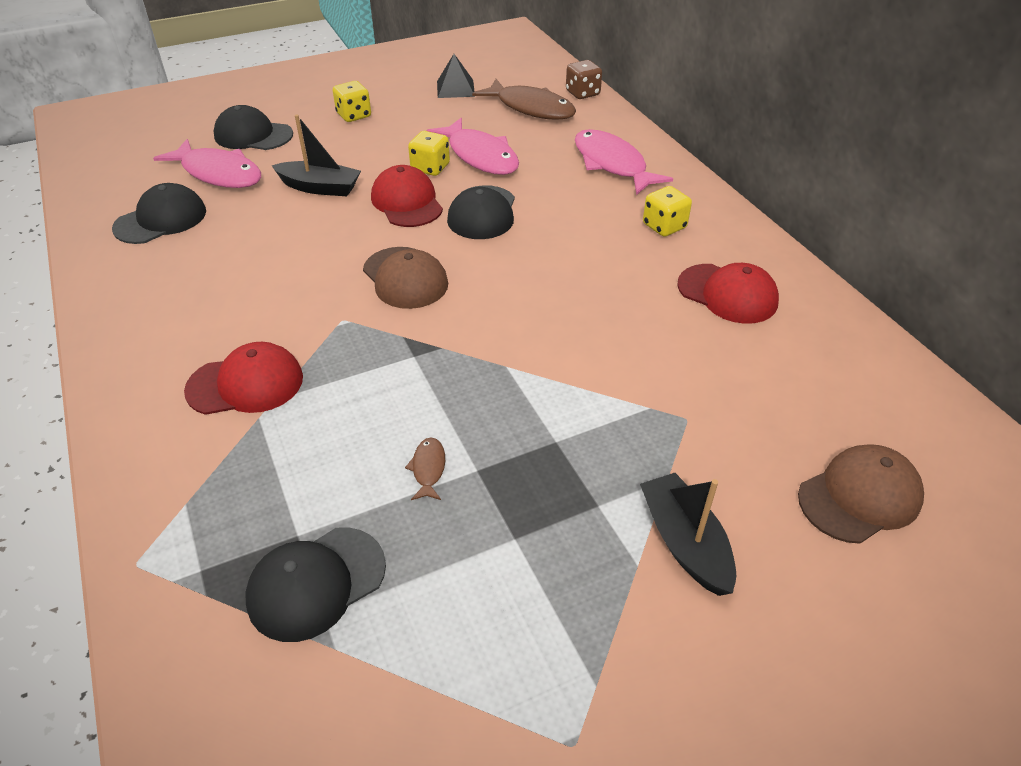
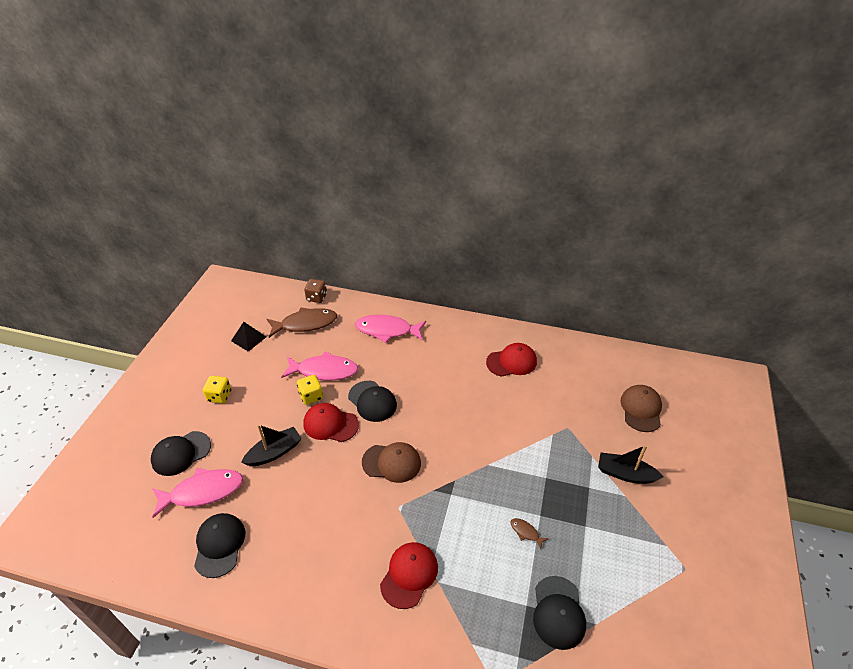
camera: 50 degrees left, 0 degrees up
(664, 226) = (450, 347): yellow dice -> none

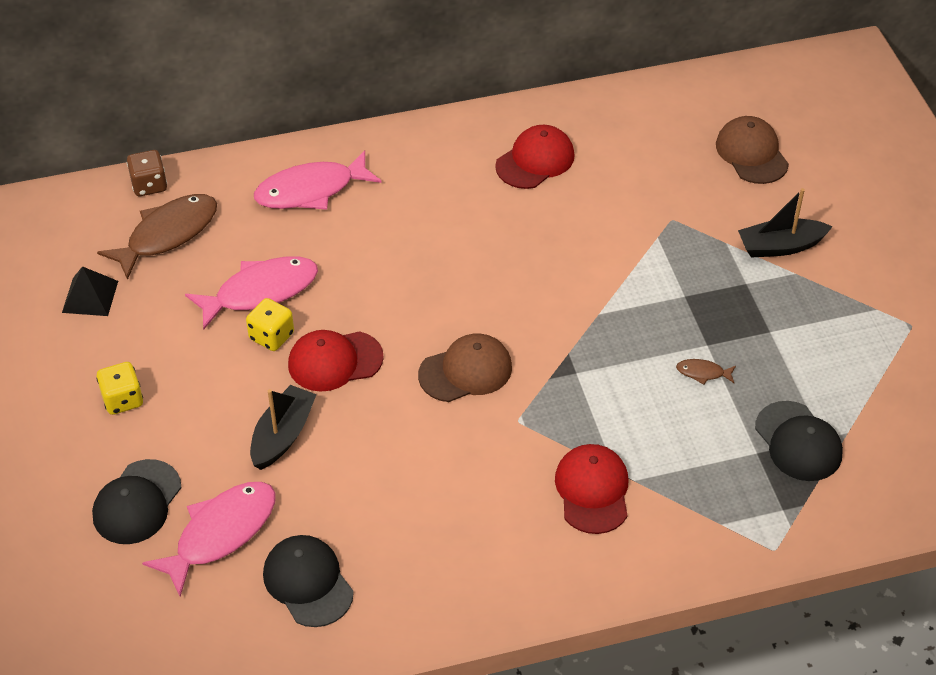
camera: 30 degrees left, 5 degrees up
(372, 401) = (372, 303): black cap -> none

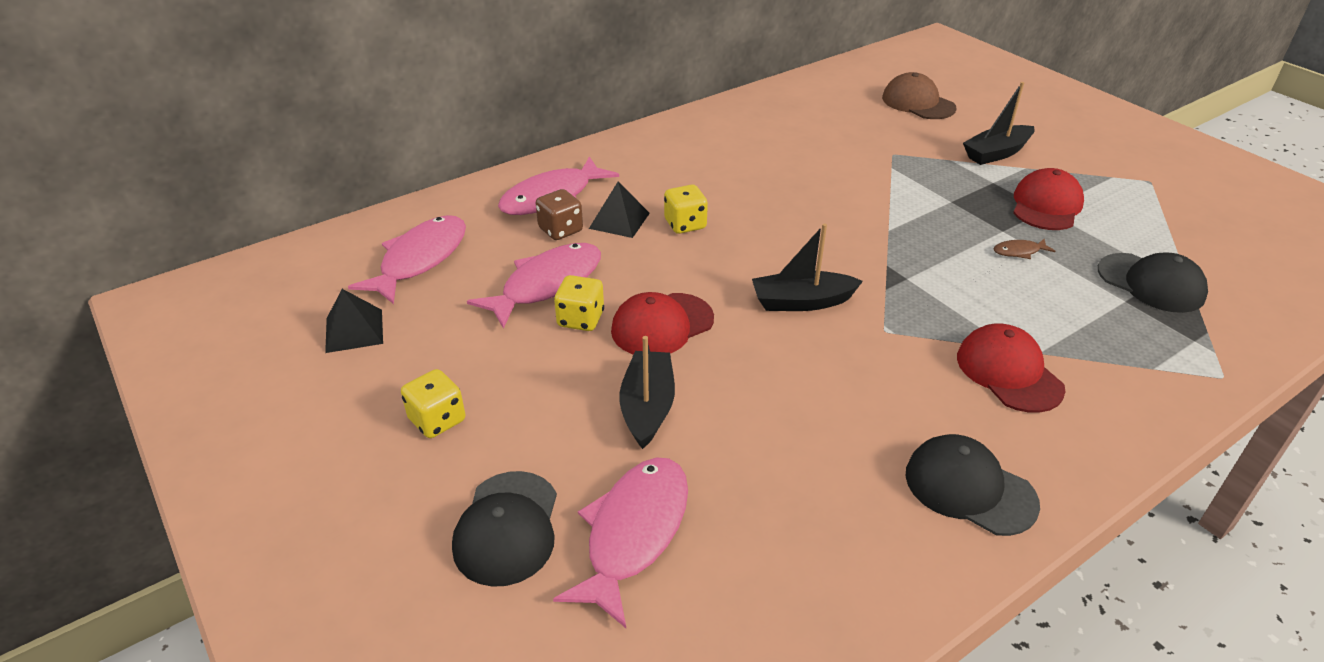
camera: 20 degrees left, 10 degrees down
(149, 185) = (381, 225): brown dice -> brown dice (560, 230)
(167, 235) = (420, 260): brown fish -> pink fish
(308, 582) = (775, 558): black cap -> black cap (969, 488)
(357, 235) = (619, 220): none -> black pyramid
(414, 256) = (685, 224): none -> yellow dice
(466, 371) = (801, 302): brown cap -> black boat
(535, 160) = (745, 139): red cap -> red cap (1046, 205)

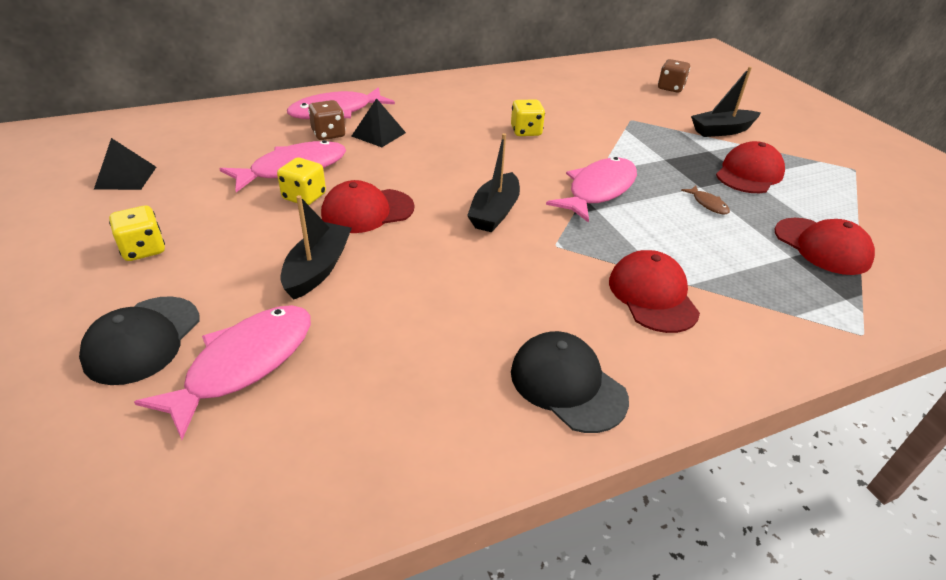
camera: 10 degrees right, 0 degrees up
(420, 260) = (208, 138): pink fish -> pink fish (598, 190)
(685, 224) = (429, 144): yellow dice -> yellow dice (526, 131)
(801, 302) = (494, 212): black boat -> black boat turned 75 degrees counterclockwise
(918, 103) = (670, 88): brown cap -> brown dice
(1019, 251) = (708, 204): brown fish -> brown fish turned 120 degrees counterclockwise
(1151, 283) = (822, 246): black cap -> red cap

